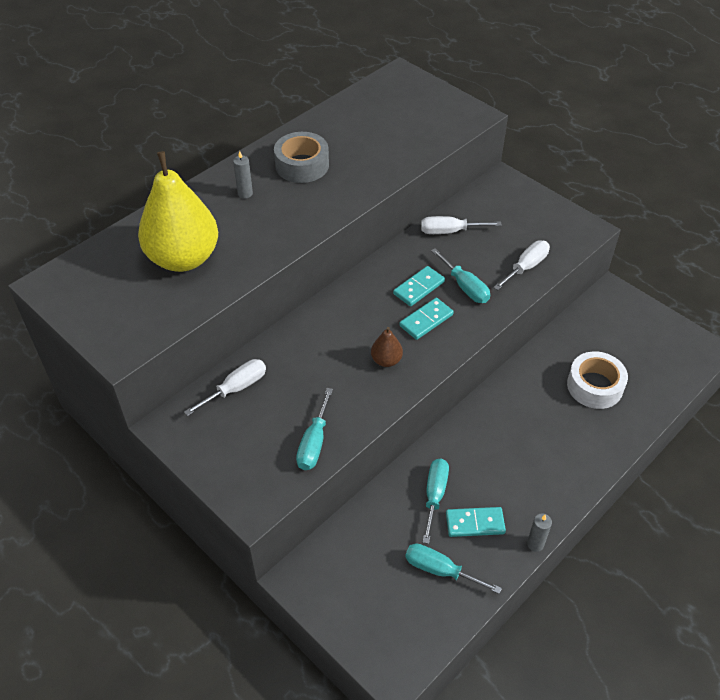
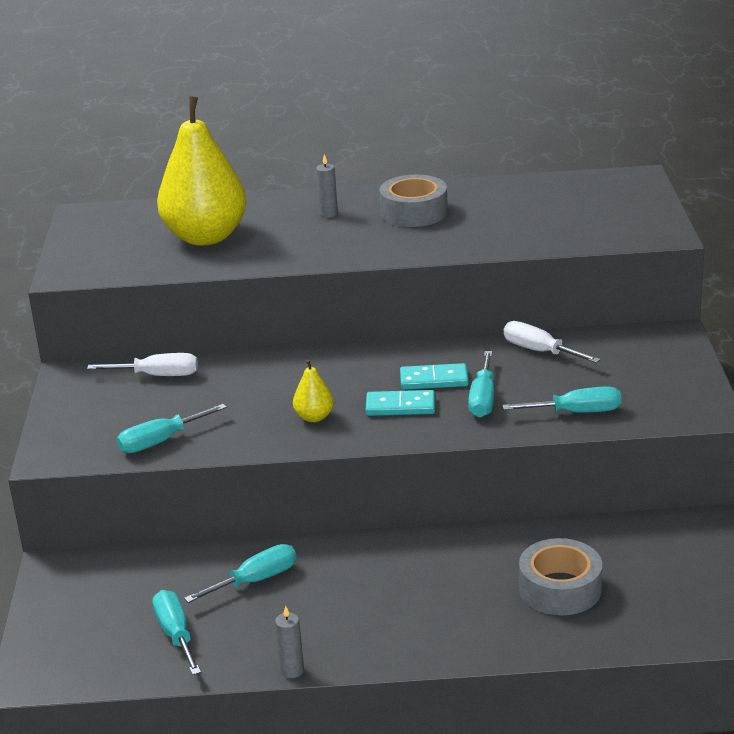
camera: 45 degrees right, 20 degrees down
(386, 360) = (314, 417): brown pear -> yellow pear
(475, 523) = (260, 622): turquoise domino -> none
(526, 267) = (577, 412): white screwdriver -> turquoise screwdriver
(594, 386) = (560, 588): white tape -> grey tape

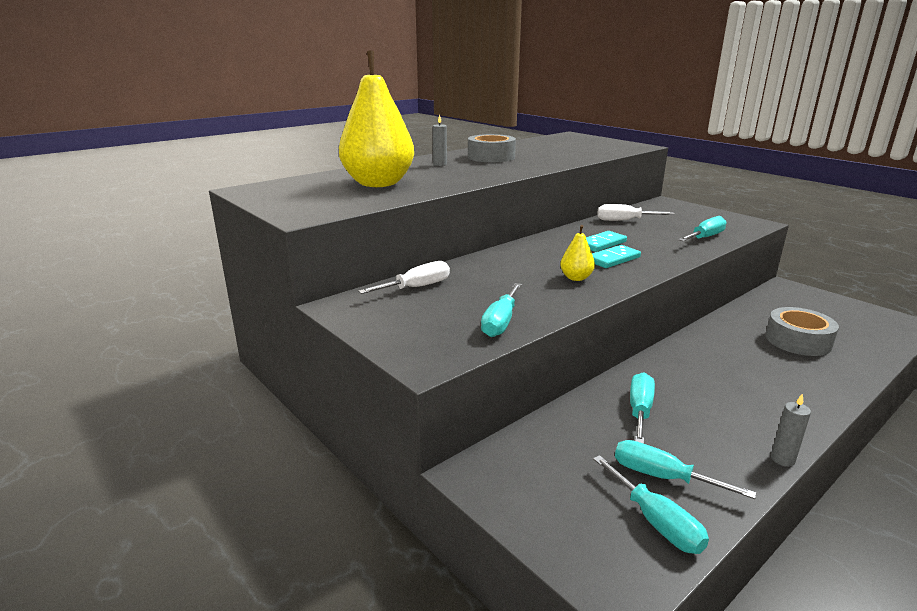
camera: 40 degrees left, 5 degrees down
(483, 399) = (648, 244): turquoise screwdriver -> turquoise screwdriver (656, 522)

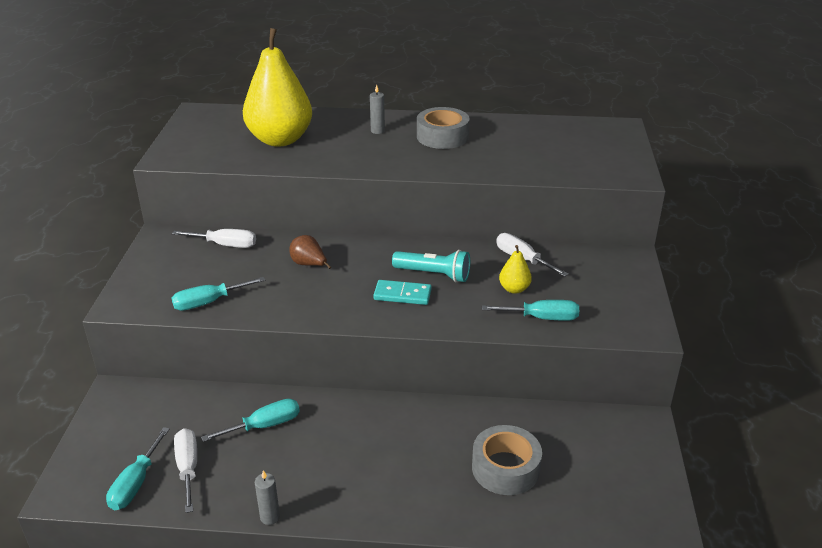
camera: 45 degrees right, 10 degrees up
(513, 271) = (309, 264): none -> brown pear
(576, 278) = (333, 296): yellow pear -> yellow pear (514, 289)
(602, 244) = (434, 274): turquoise domino -> turquoise flashlight
(662, 477) = (188, 468): turquoise screwdriver -> white screwdriver

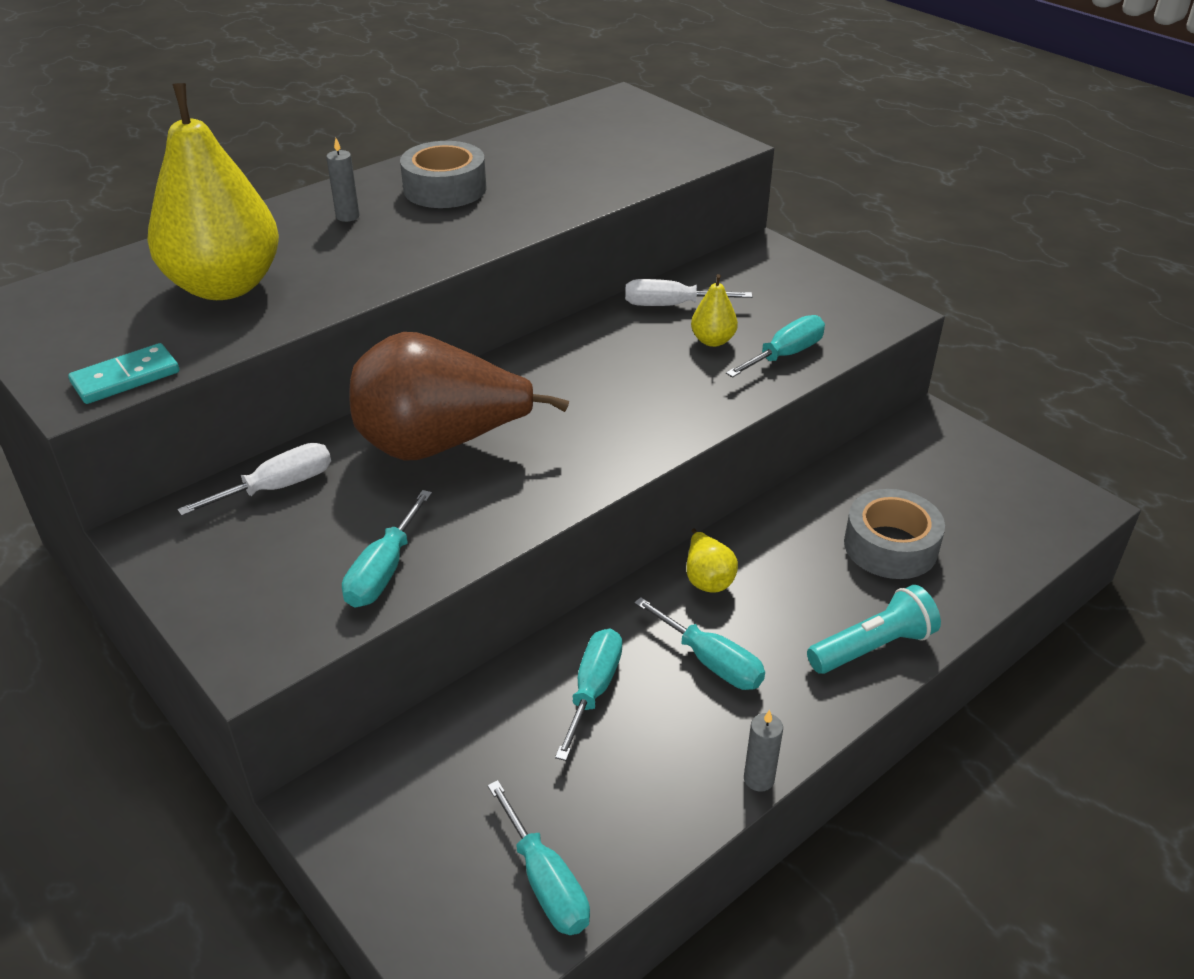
camera: 45 degrees left, 5 degrees up
(188, 468) = (581, 809): white screwdriver -> none
(309, 264) = (440, 445): brown pear -> brown pear, size x2.40
(329, 453) = (711, 662): none -> turquoise screwdriver
(386, 416) = (707, 579): none -> yellow pear
(402, 295) = (610, 414): turquoise domino -> turquoise domino (126, 377)
(434, 274) = (607, 372): turquoise flashlight -> turquoise flashlight (873, 647)

